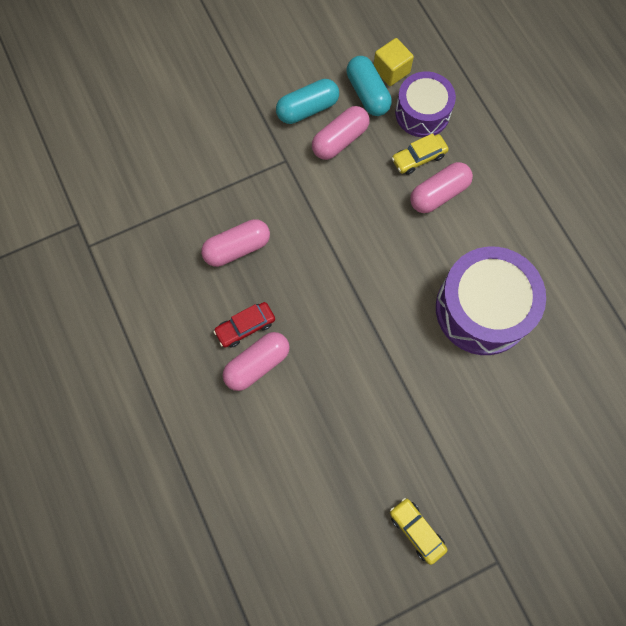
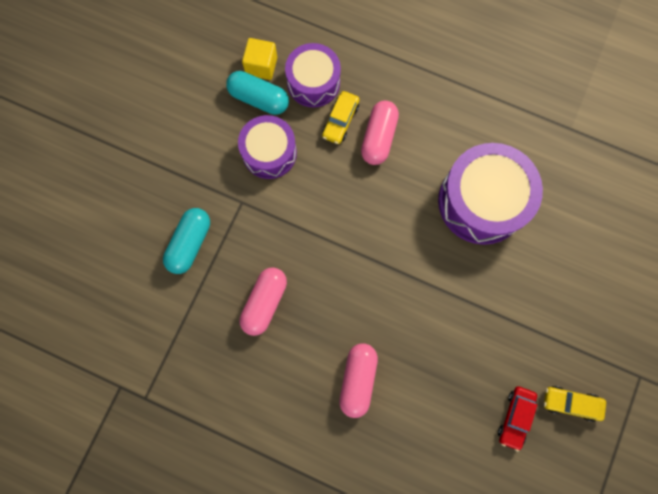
camera: 40 degrees left, 5 degrees up
(245, 327) = (324, 358): red car -> red car (515, 417)
(307, 109) = (223, 147): turquoise capsule -> turquoise capsule (190, 243)
(340, 140) = (269, 153): pink capsule -> purple drum

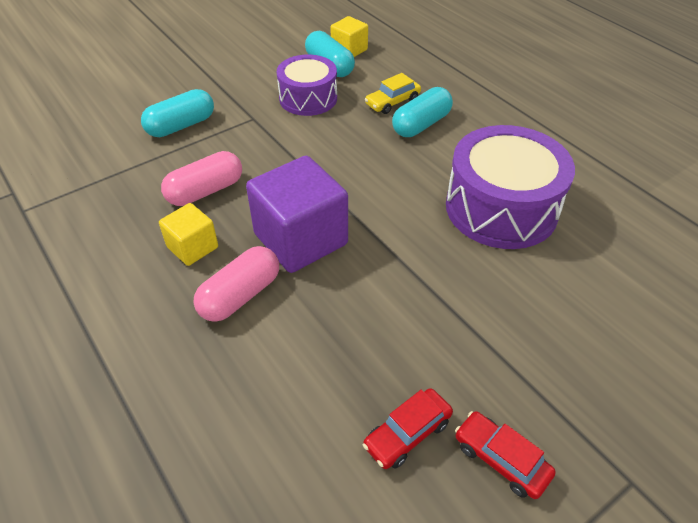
camera: 30 degrees right, 30 degrees down
(296, 359) = (192, 247): none -> yellow cube
(313, 82) = (387, 73): purple drum -> none
(364, 309) = (300, 239): none -> purple cube
(378, 138) = (421, 124): pink capsule -> turquoise capsule
(570, 403) = (501, 459): yellow car -> red car

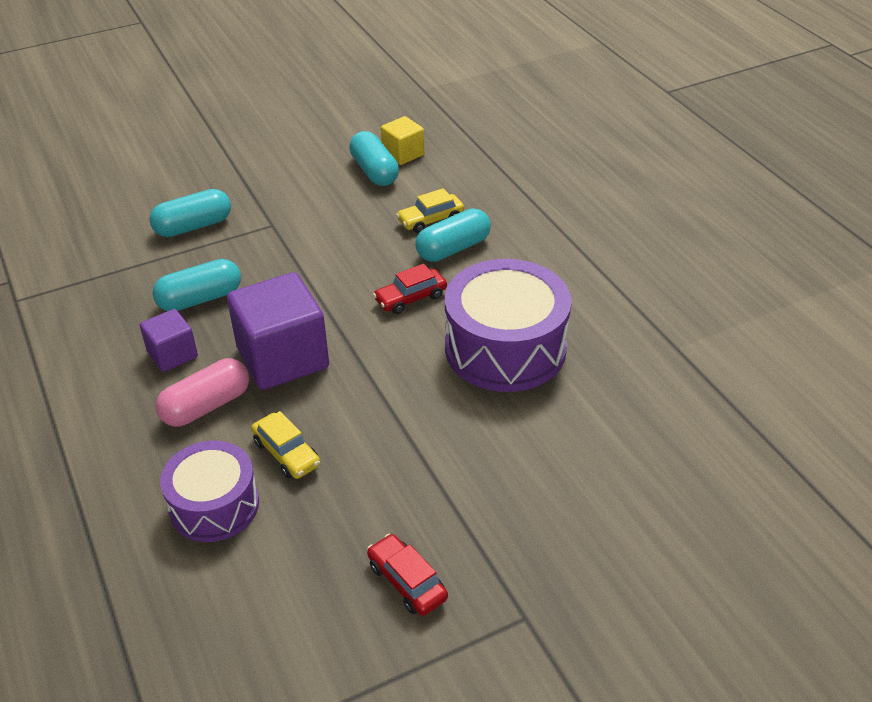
camera: 10 degrees right, 5 degrees down
(192, 247) = (172, 354): yellow cube -> purple cube
(205, 191) = (200, 299): pink capsule -> turquoise capsule
(308, 98) = (338, 207): purple drum -> purple drum (214, 505)
(334, 335) = (286, 453): none -> yellow car
(407, 434) = (326, 548): red car -> red car (410, 298)

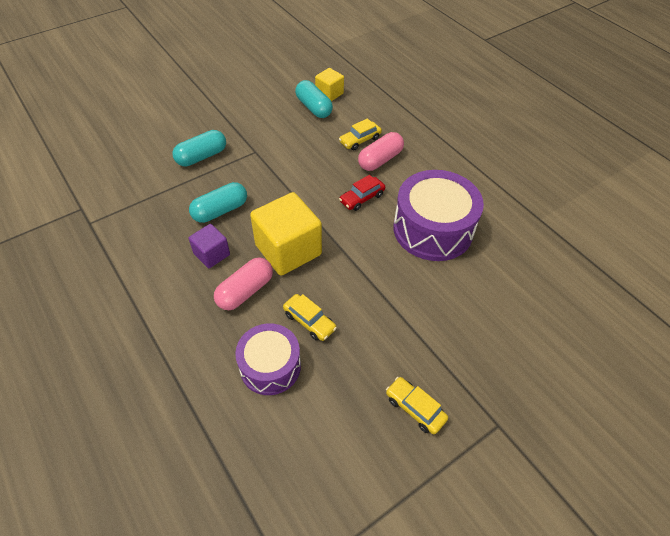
camera: 10 degrees left, 10 degrees up
(283, 358) = (288, 250): purple cube -> yellow cube
(407, 581) = (415, 408): red car -> yellow car
(453, 248) = (380, 160): turquoise capsule -> pink capsule

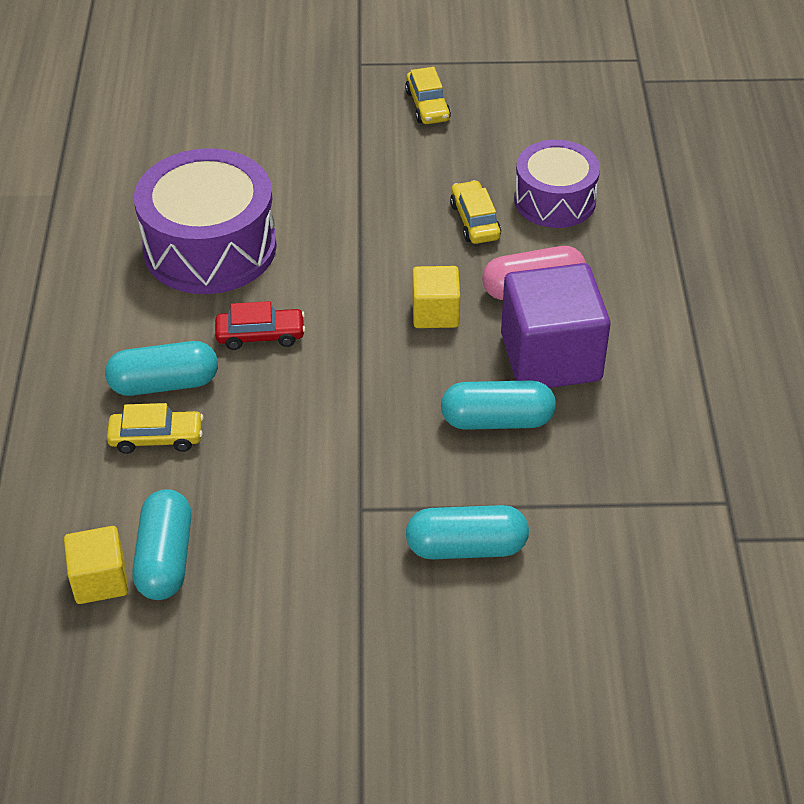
camera: 145 degrees left, 5 degrees down
(212, 254) = (550, 357): purple cube -> purple cube, size x1.87
(288, 250) = (435, 313): yellow cube -> yellow cube, size x0.54
(380, 160) = (164, 384): pink capsule -> turquoise capsule

